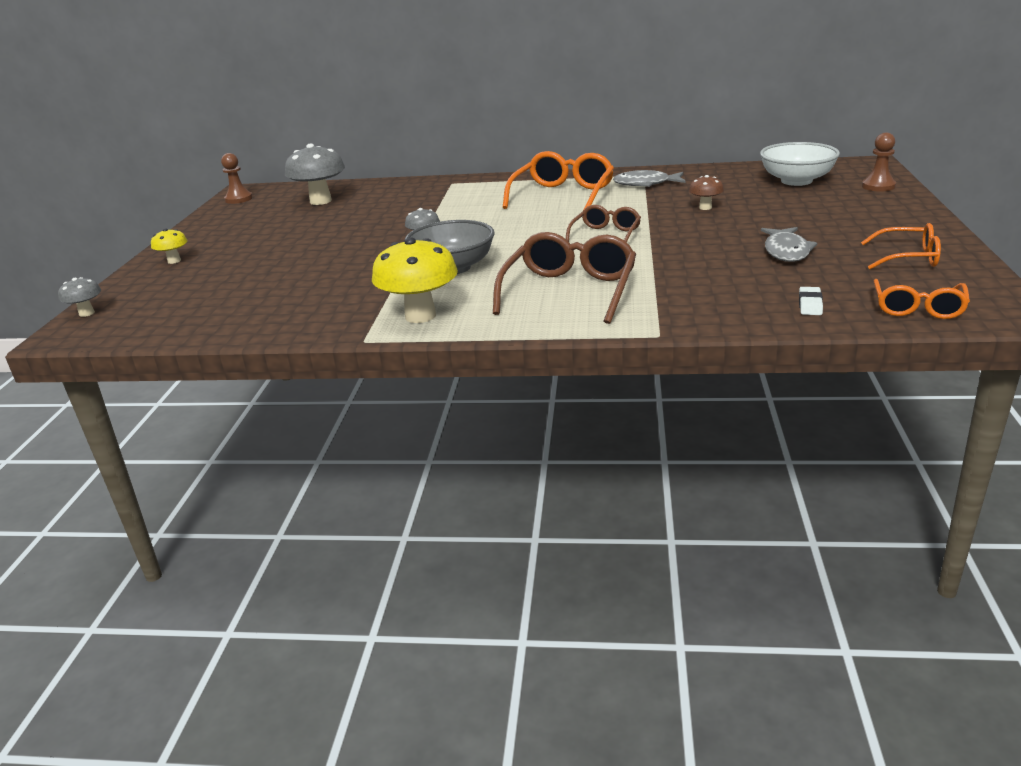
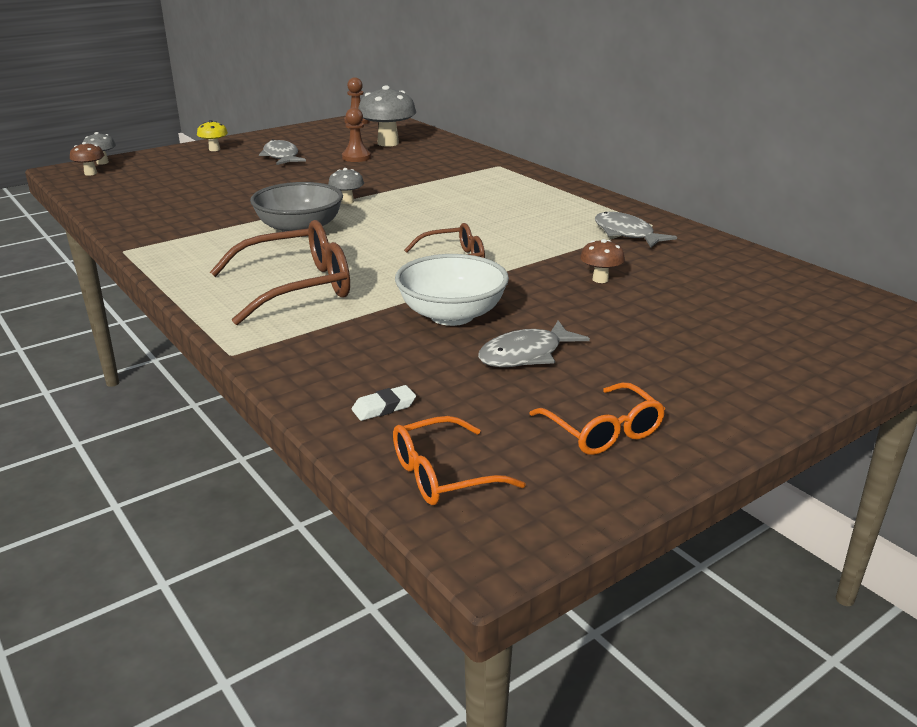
camera: 45 degrees right, 0 degrees up
(108, 324) = (90, 173): none -> brown mushroom
(261, 241) = (281, 157): none -> grey fish
(420, 316) = (187, 252): yellow mushroom -> none
(563, 195) = (534, 212): orange glasses -> none
(796, 181) = (771, 300): white bowl -> white bowl (452, 315)
(878, 186) = (839, 351): brown pawn -> brown pawn (356, 157)

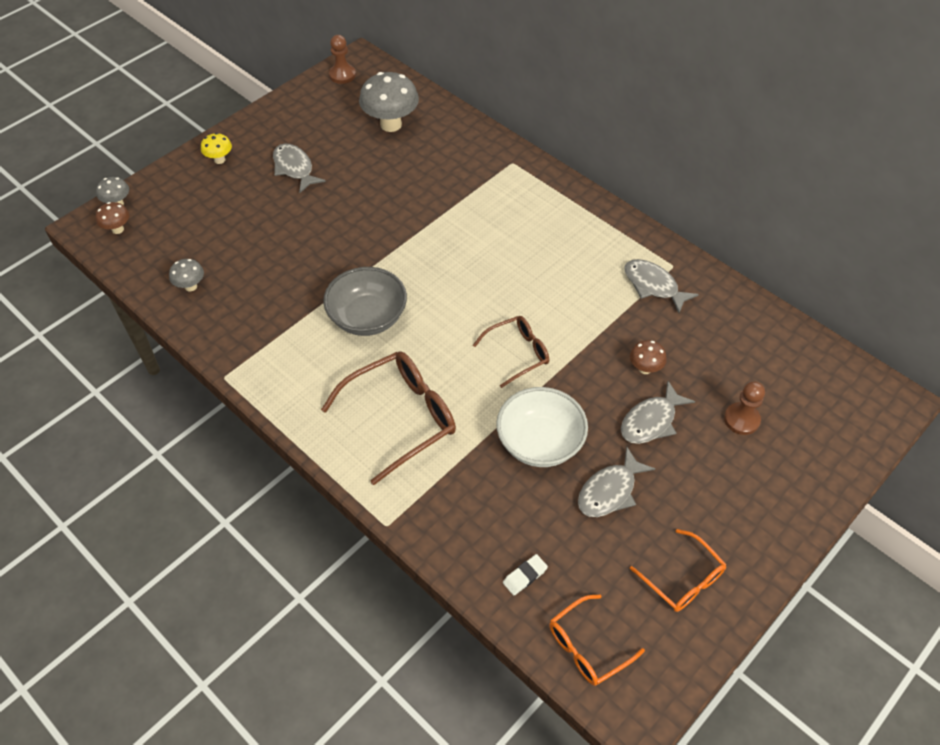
camera: 10 degrees left, 25 degrees up
(347, 202) = (392, 257): grey mushroom -> grey mushroom (190, 286)
(356, 157) = (370, 161): brown pawn -> brown pawn (741, 419)
(596, 312) = (651, 421): none -> grey fish

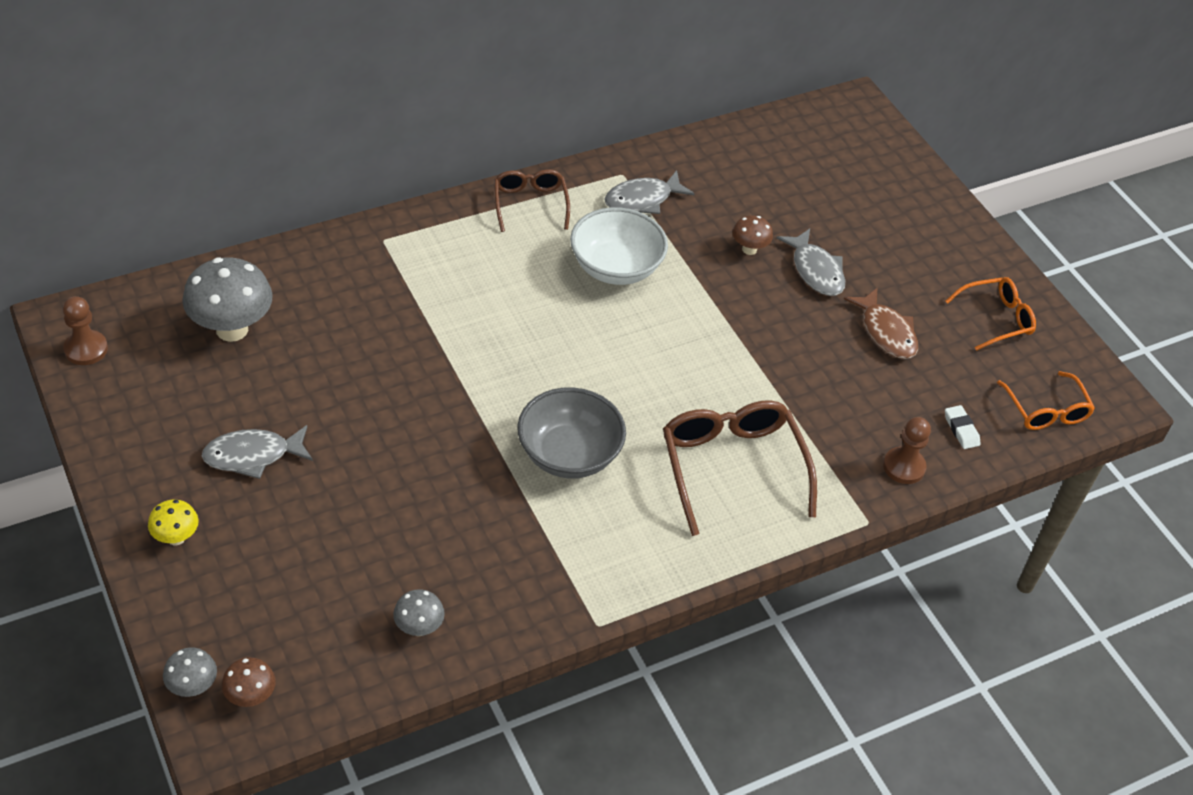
camera: 75 degrees left, 5 degrees down
(518, 353) = (685, 339): brown glasses -> brown glasses (530, 204)
(540, 442) = (809, 363): white bowl -> white bowl (616, 267)
(610, 491) = (886, 332): grey fish -> brown fish
(741, 419) = (838, 208): brown pawn -> brown pawn (904, 467)

